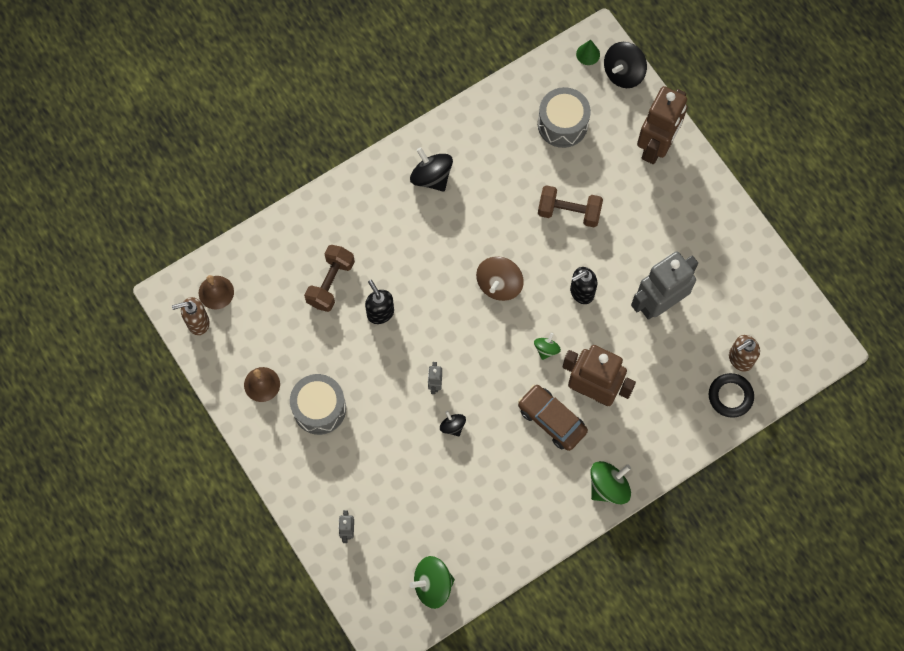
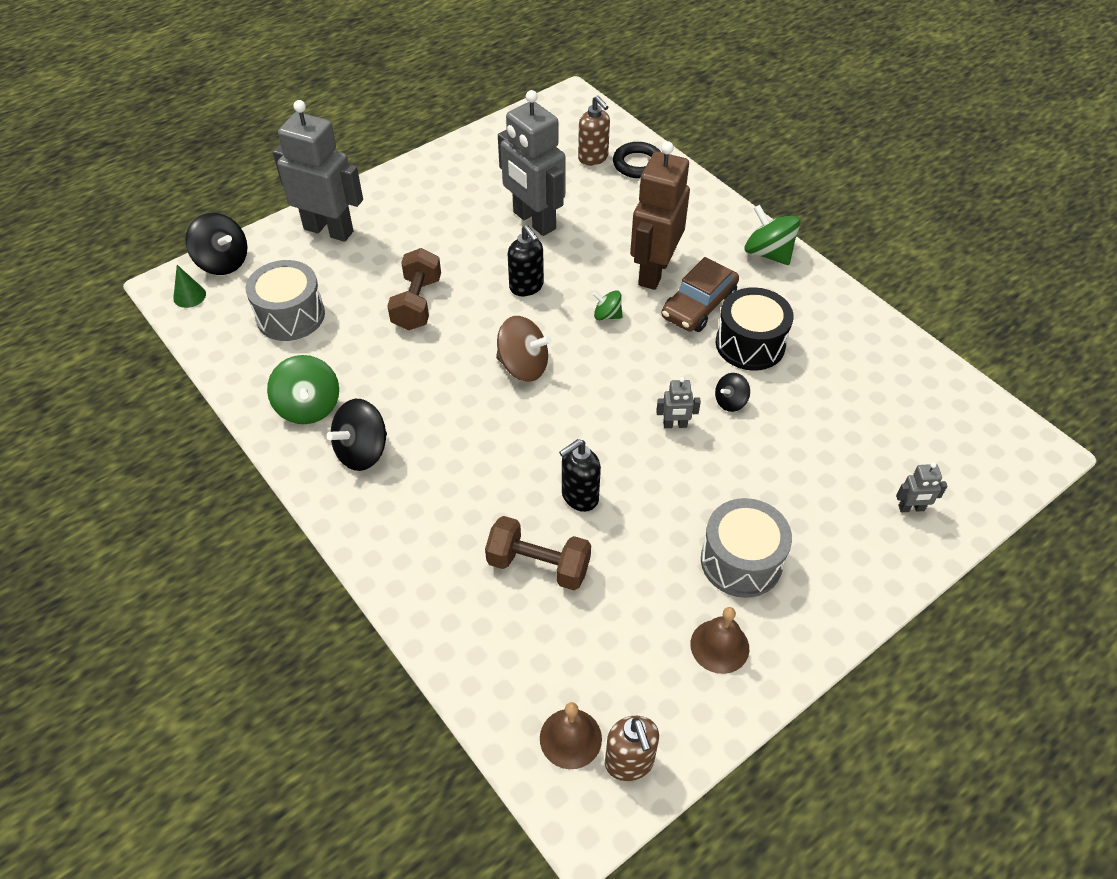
camera: 95 degrees left, 20 degrees down
(432, 585) = (948, 407): green spinning top -> green spinning top (308, 407)
(508, 451) = (750, 344): none -> black drum
(656, 146) = (329, 230): brown robot -> grey robot

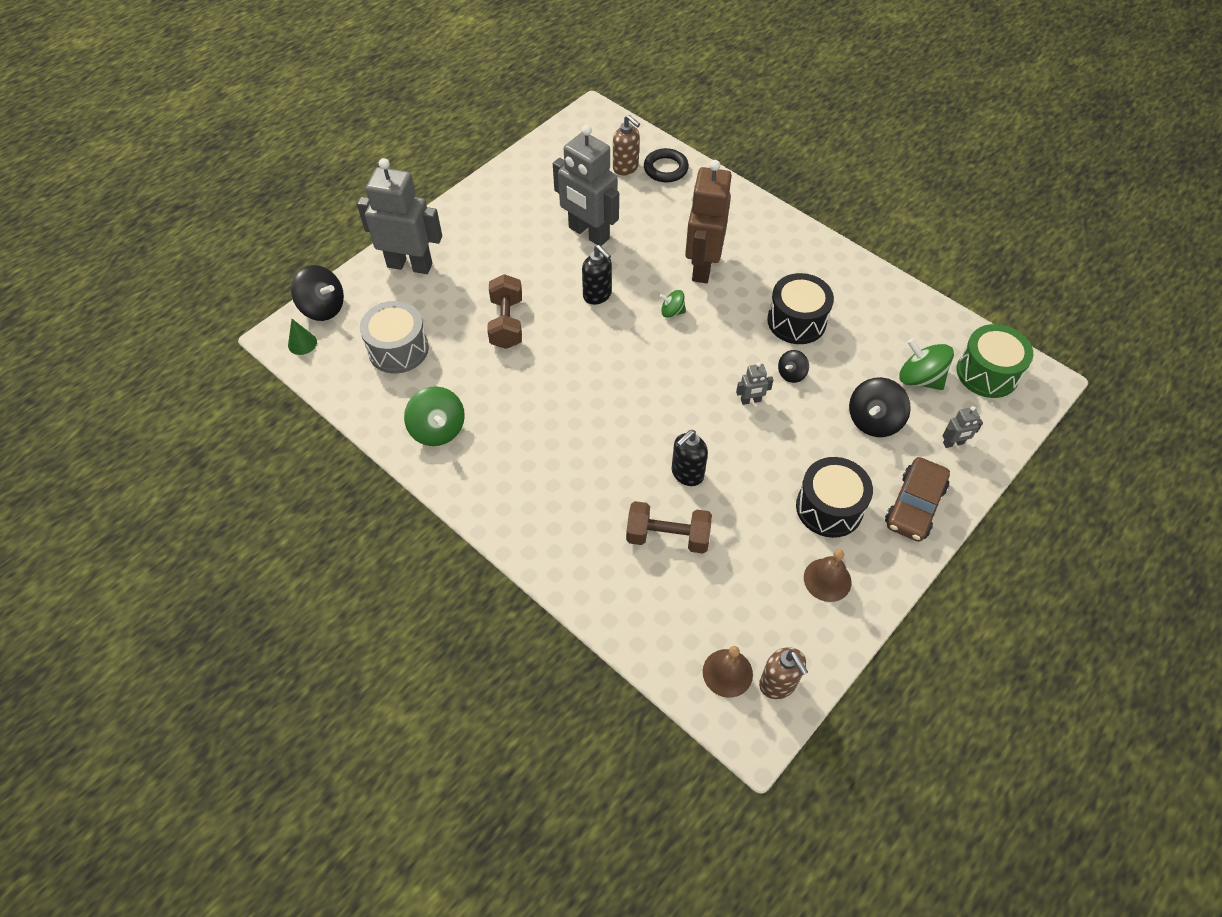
camera: 10 degrees left, 5 degrees up
(362, 451) = (495, 462): black spinning top -> black spinning top (874, 420)
(523, 366) = (612, 367): brown spinning top -> none
(698, 306) = (747, 293): brown car -> brown car (914, 506)
(741, 561) = (829, 507): grey drum -> black drum
(768, 253) = (794, 237): green spinning top -> green spinning top (920, 378)
(970, 432) = (987, 373): none -> green drum

